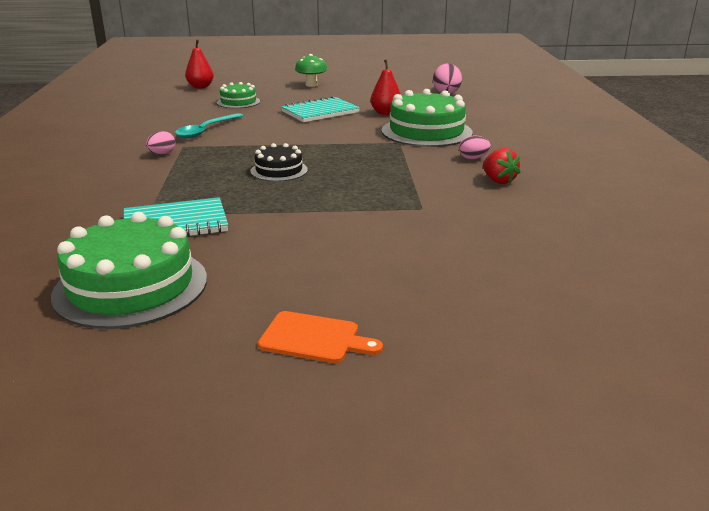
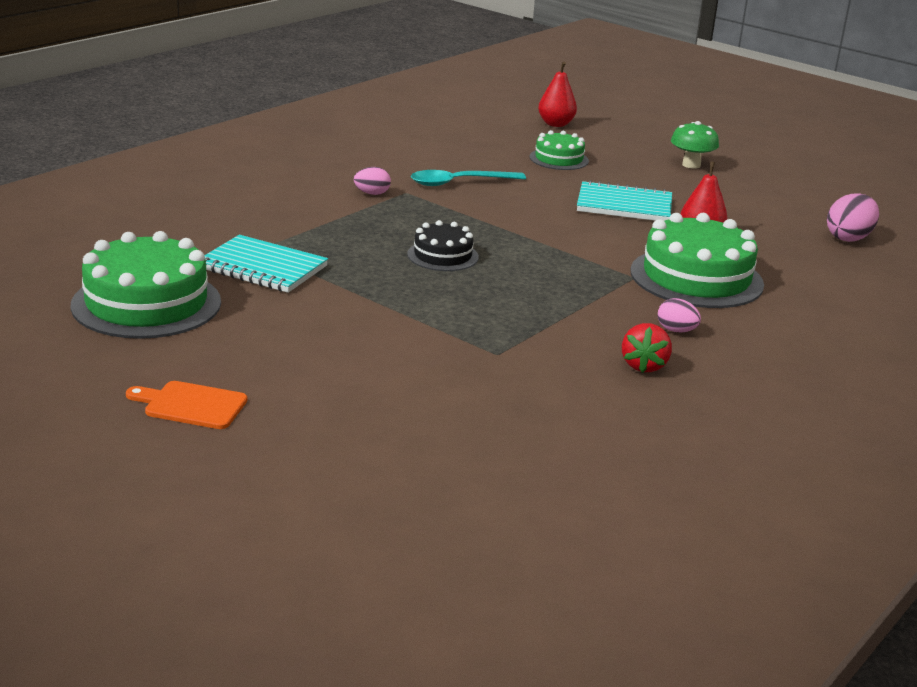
camera: 40 degrees right, 0 degrees up
(314, 338) = (191, 405): orange cutting board -> orange cutting board turned 135 degrees clockwise

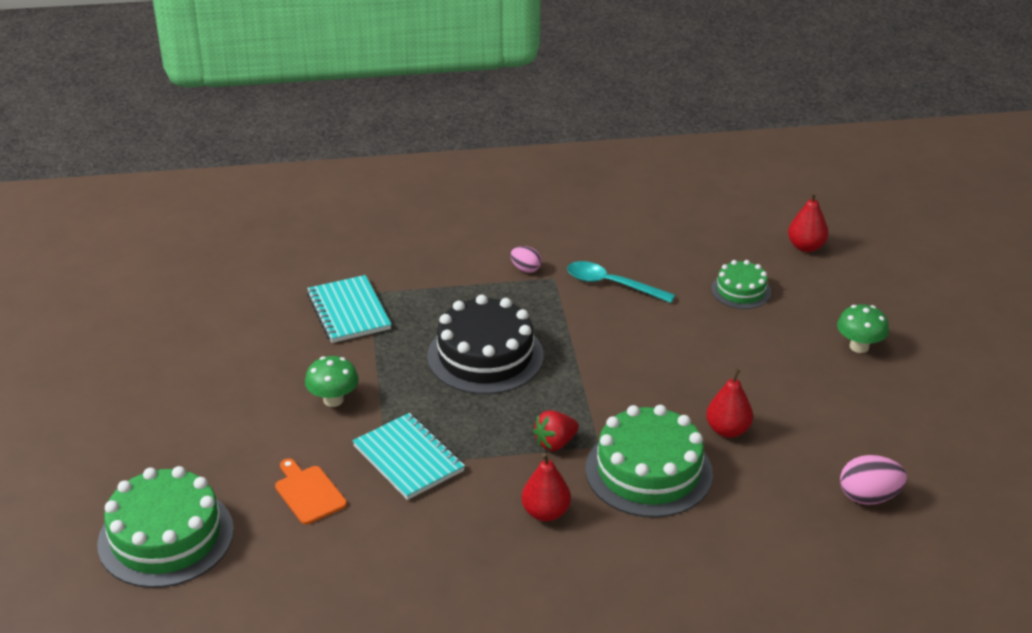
camera: 45 degrees right, 10 degrees up
(146, 303) = (239, 312): green cake -> green cake (166, 537)
(191, 405) = (156, 409): orange cutting board -> orange cutting board (308, 493)
(364, 330) = (333, 400): none -> green mushroom
(443, 255) = (485, 356): black cake -> black cake, size x1.84
(624, 205) = (714, 367): turquoise notebook -> turquoise notebook (409, 458)
(644, 366) = (469, 530): red strawberry -> red strawberry (555, 443)
(676, 330) = (545, 512): pink egg -> red pear

